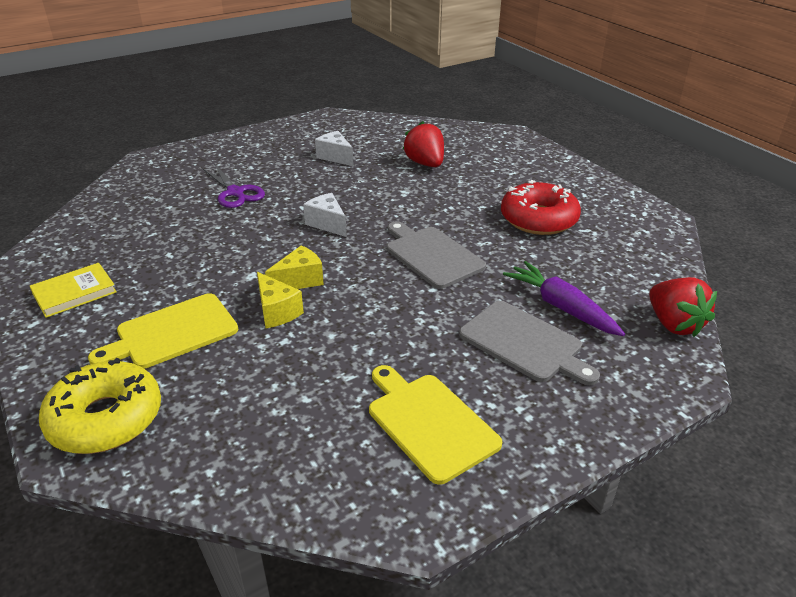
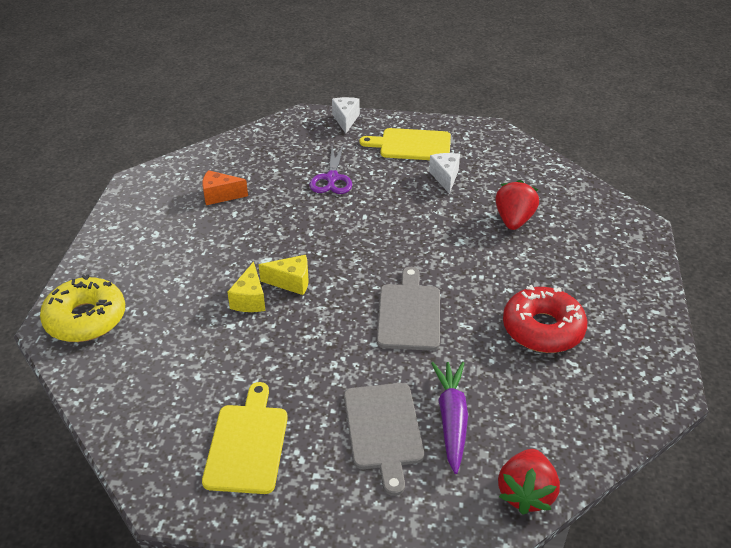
camera: 40 degrees right, 5 degrees up
(74, 293) = (153, 215): yellow book -> none
(135, 247) = (220, 196): none -> orange cheese
(172, 332) = (175, 278): yellow cutting board -> yellow cutting board (412, 145)
(327, 224) = (365, 242): white cheese -> white cheese (345, 120)

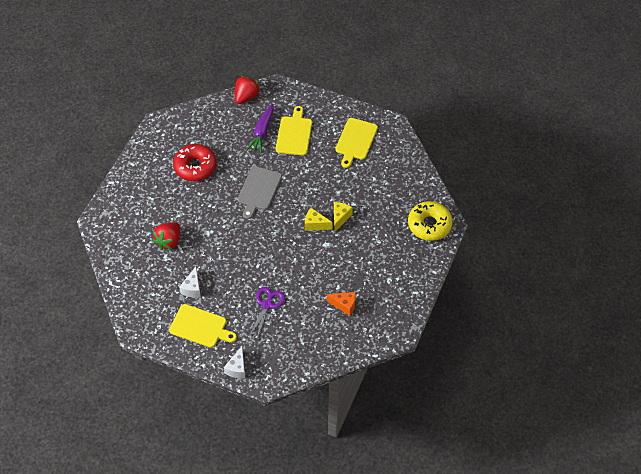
camera: 165 degrees left, 15 degrees up
(383, 430) = (294, 134): grey cutting board -> yellow cutting board

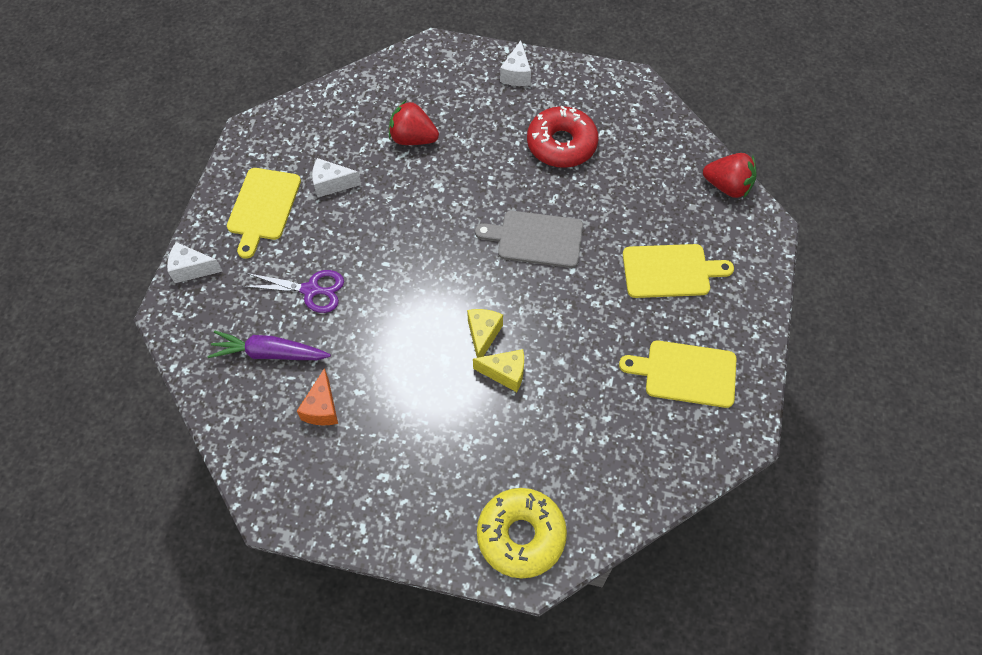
camera: 80 degrees right, 5 degrees up
(134, 180) = (516, 74): none -> white cheese
(262, 132) = (659, 223): purple carrot -> purple carrot (269, 353)

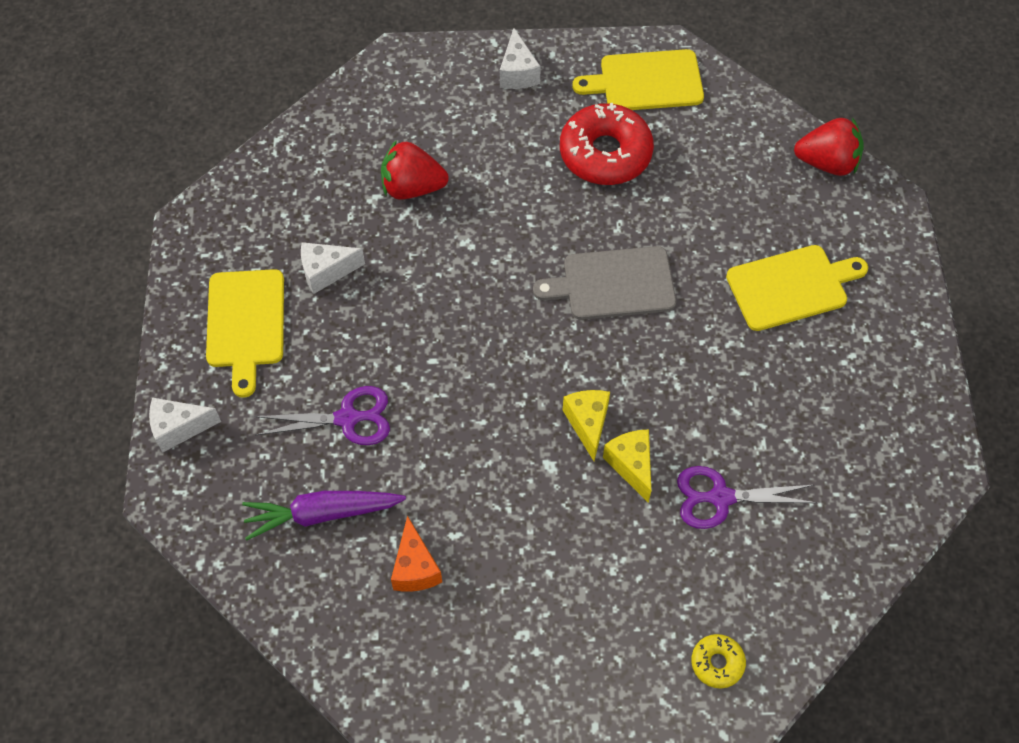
camera: 15 degrees left, 0 degrees up
(505, 373) = (631, 465): yellow cheese -> yellow cheese turned 105 degrees counterclockwise
(521, 536) = (717, 663): yellow donut -> yellow donut, size x0.48
(564, 413) = (720, 497): none -> purple scissors
(685, 373) = (850, 411): yellow cutting board -> yellow cutting board (646, 81)

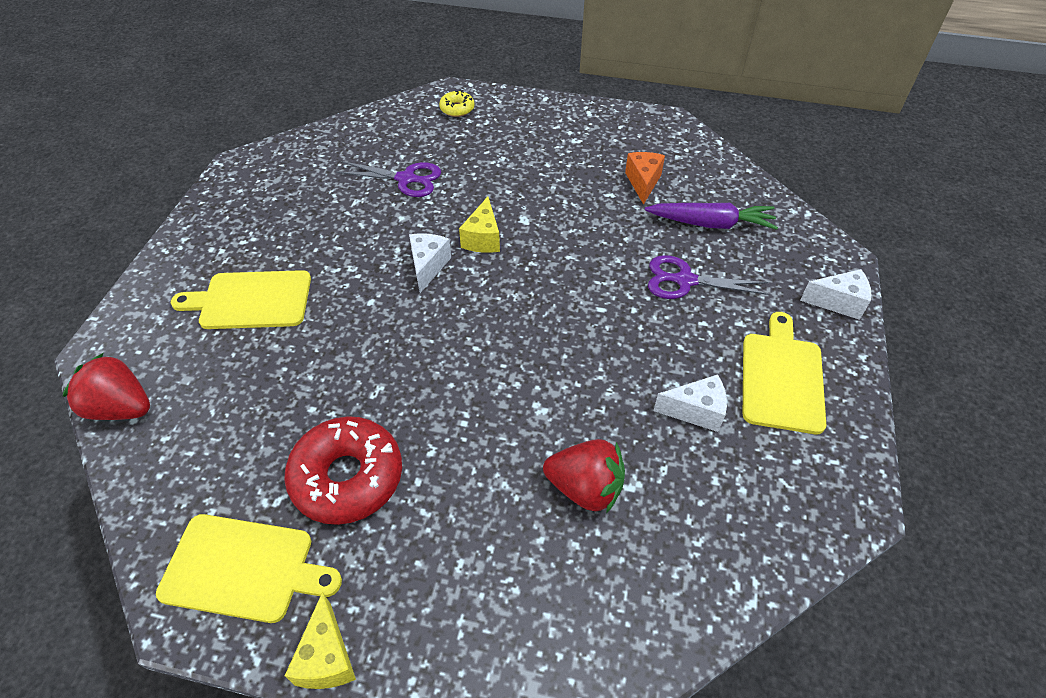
camera: 165 degrees left, 10 degrees down
(517, 73) = (402, 630): white cheese -> white cheese (428, 266)
(613, 284) = (409, 337): grey cutting board -> none
(631, 465) = (461, 208): yellow cheese -> yellow cheese (327, 657)

